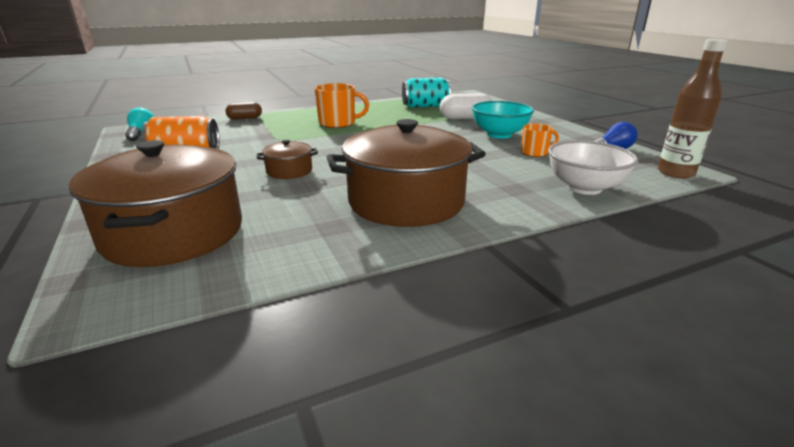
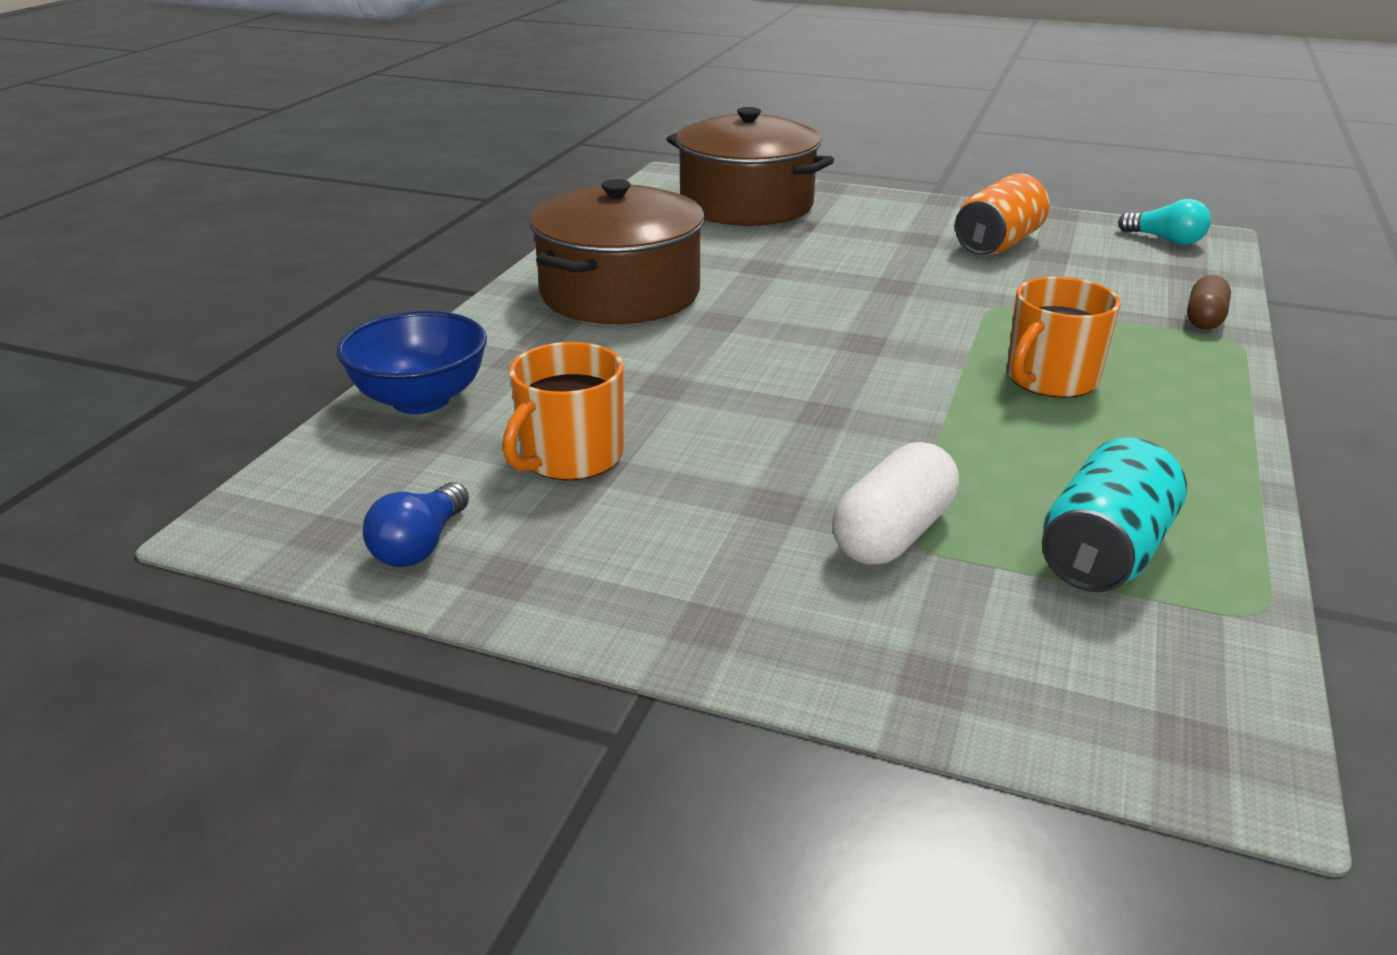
camera: 135 degrees right, 5 degrees up
(289, 171) = (827, 274): brown pot -> none
(499, 135) = (710, 491): turquoise bowl -> none
(535, 152) = (570, 457): orange mug -> orange mug, size x1.65
(584, 188) = (421, 400): white bowl -> blue bowl
(675, 173) = (267, 508): brown bottle -> none

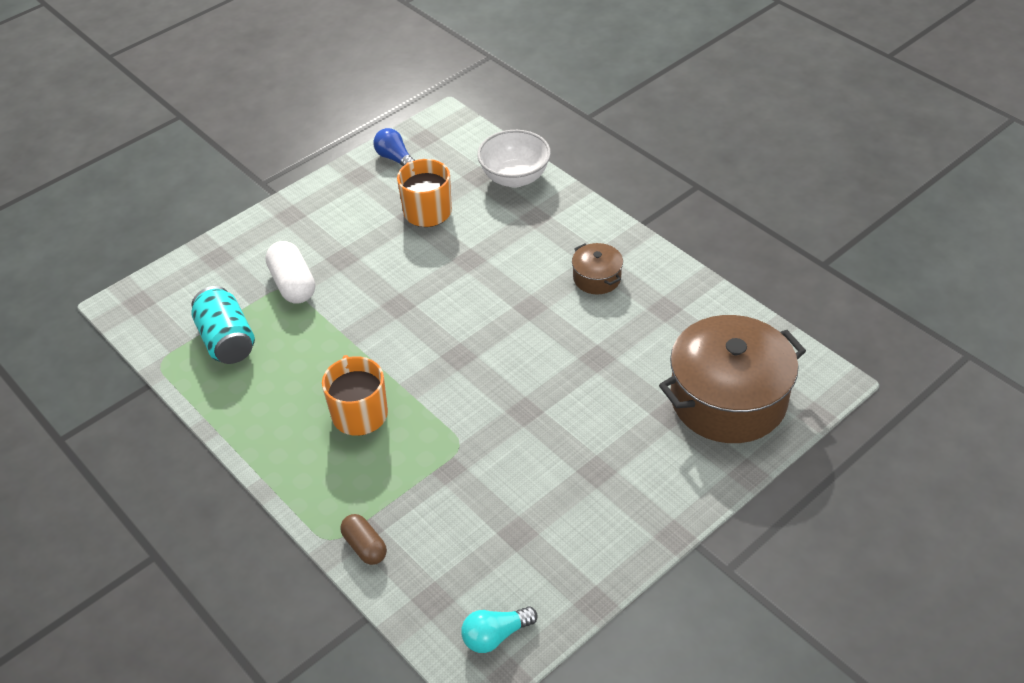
camera: 120 degrees right, 15 degrees up
(421, 400) = (515, 178): blue bowl -> white bowl
(620, 293) = (597, 278): brown pot -> brown pot, size x0.46
(998, 244) = (557, 513): orange can -> none

